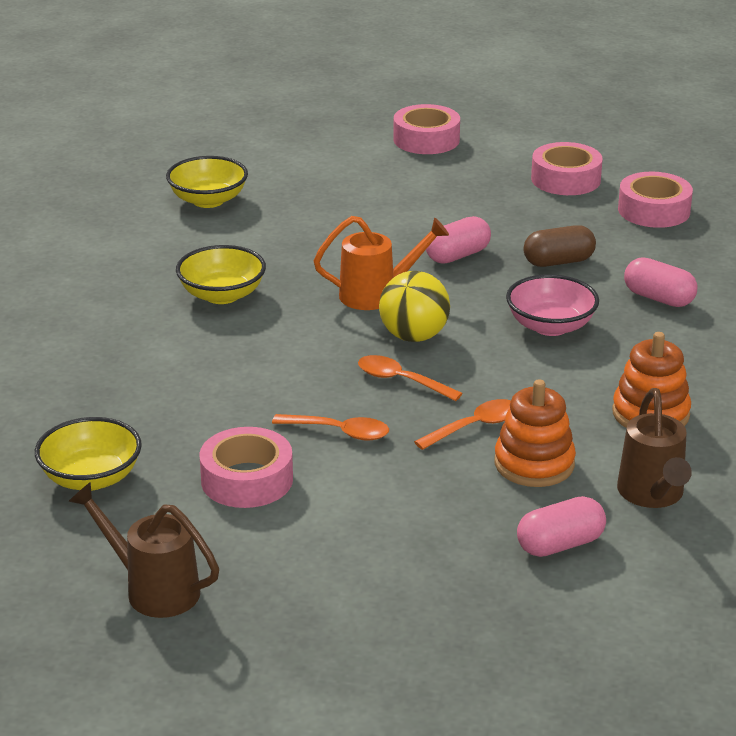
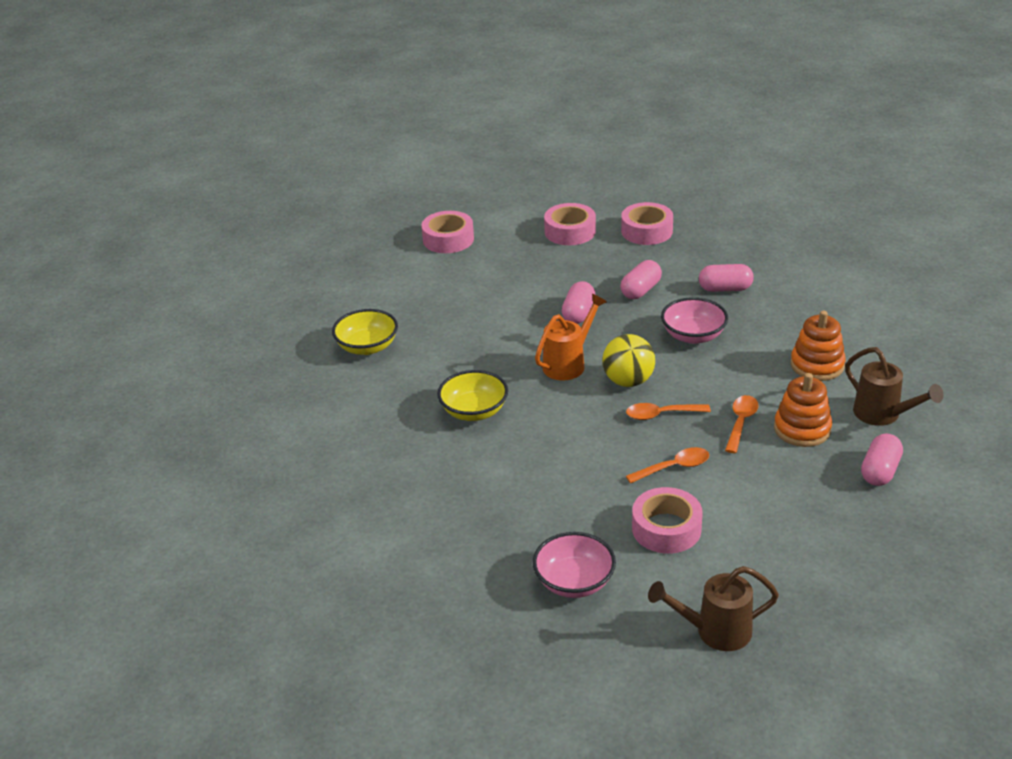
camera: 35 degrees left, 5 degrees up
(91, 478) = (574, 582): yellow bowl -> pink bowl
(558, 262) = (640, 290): brown capsule -> pink capsule

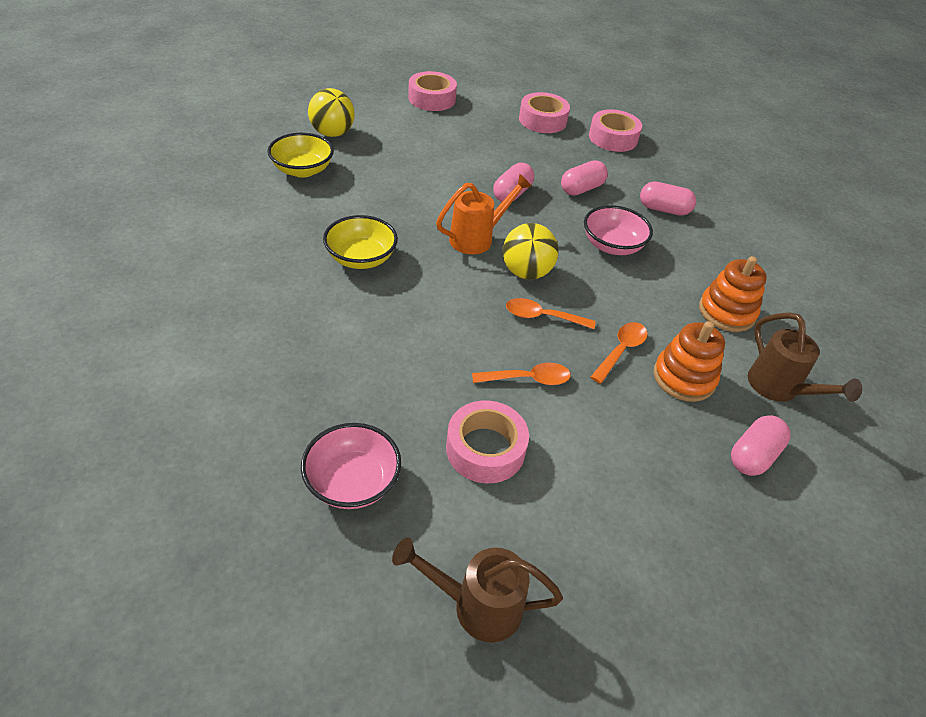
camera: 10 degrees right, 10 degrees up
(372, 303) = (332, 133): none -> yellow ball

